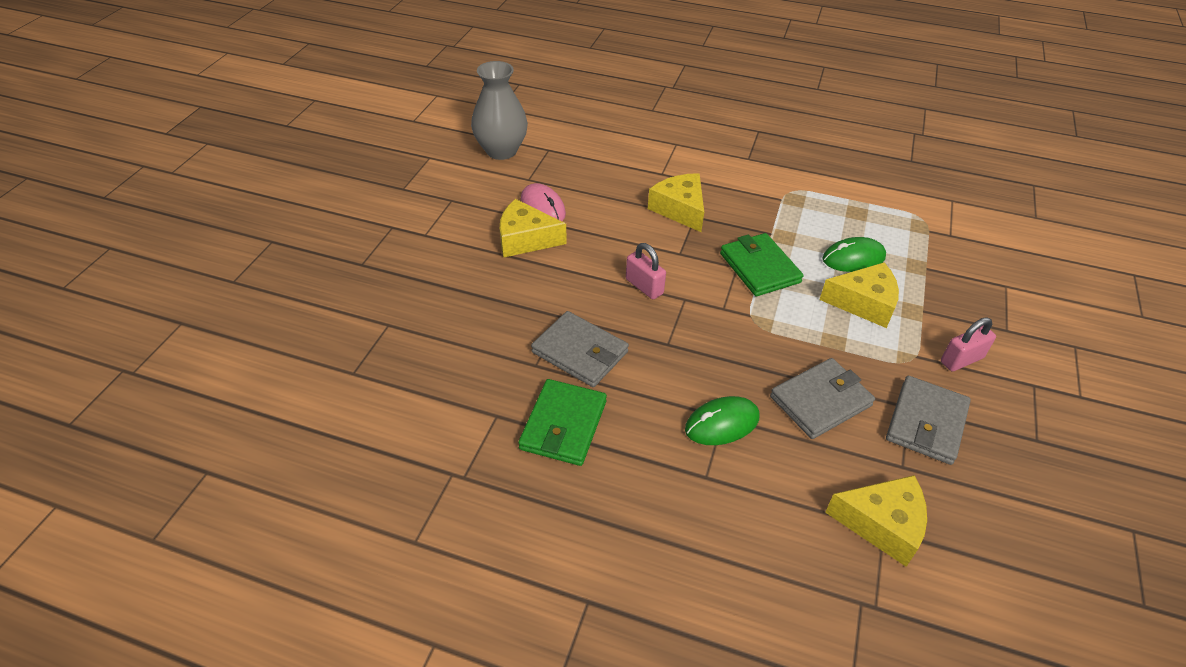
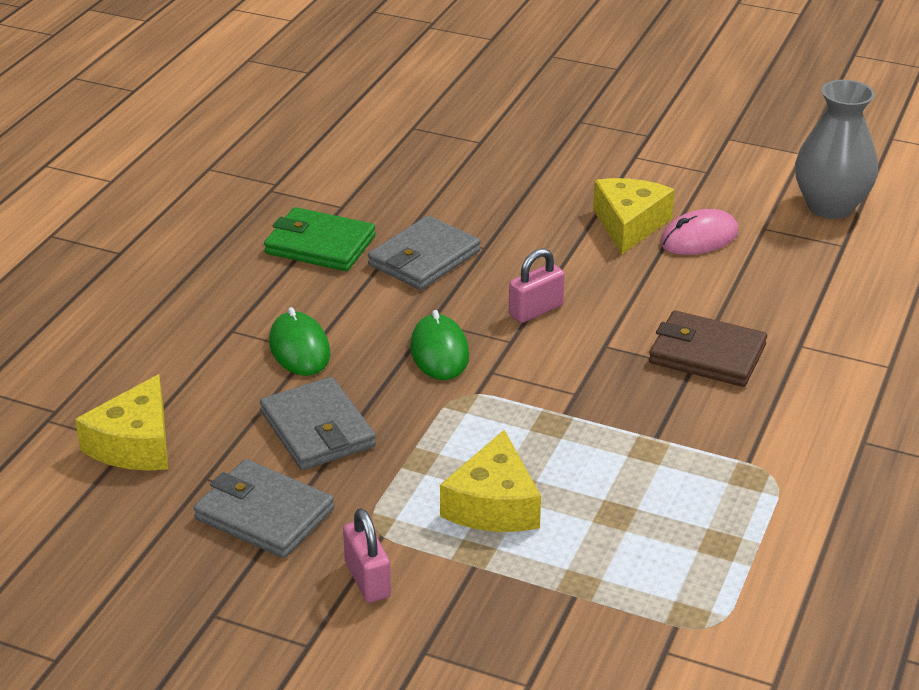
camera: 95 degrees right, 10 degrees down
(680, 209) = (707, 354): yellow cheese -> brown wallet
(760, 268) = (573, 414): green wallet -> none
(853, 258) = (597, 514): green mouse -> green mouse (439, 352)

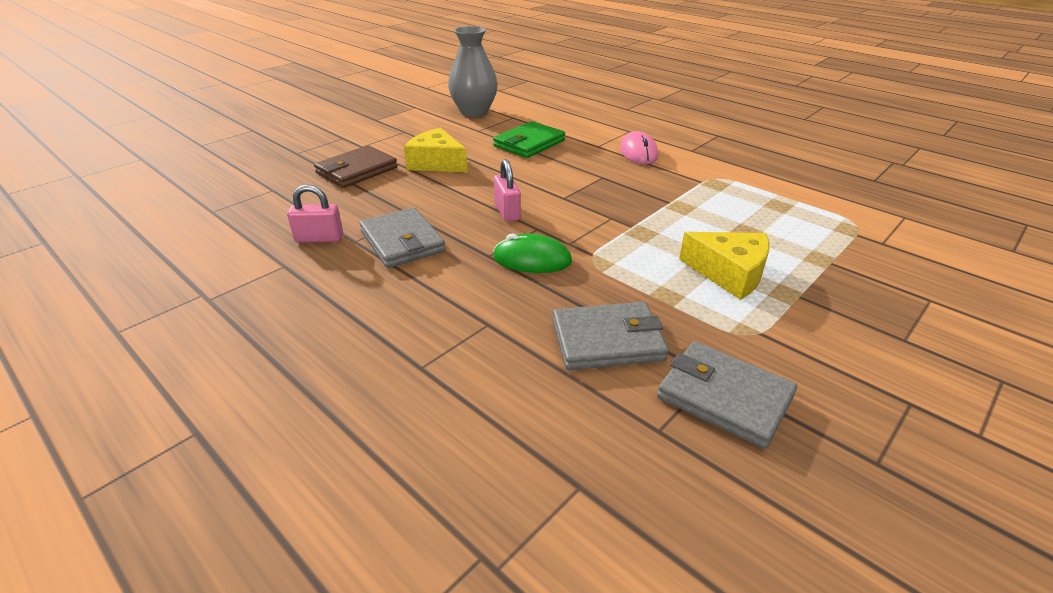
camera: 70 degrees left, 0 degrees up
(135, 444) = (582, 480): yellow cheese -> none
(264, 514) = (724, 397): grey wallet -> grey wallet turned 75 degrees clockwise
(299, 348) = (481, 328): green mouse -> none
(320, 245) = (331, 287): green wallet -> green wallet (529, 143)
(367, 579) = (819, 351): pink padlock -> pink padlock (319, 238)
(699, 238) = (471, 147): pink mouse -> pink mouse (638, 152)
(707, 354) = (592, 170): brown wallet -> brown wallet (357, 170)

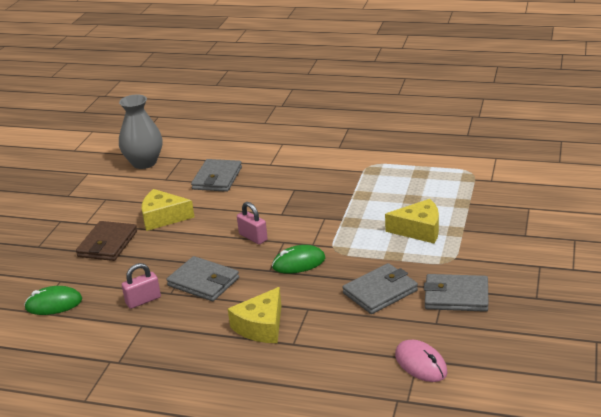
camera: 25 degrees left, 5 degrees down
(237, 210) = (54, 304): none -> green mouse
(407, 324) = (261, 326): none -> yellow cheese
(529, 143) = (217, 178): green wallet -> grey wallet
(638, 152) = (303, 161): pink mouse -> pink mouse (420, 364)

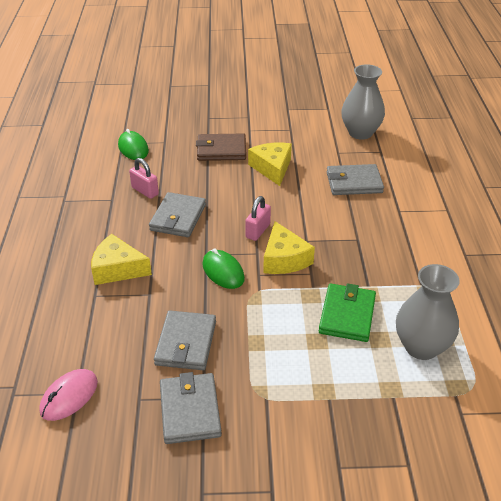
camera: 70 degrees right, 10 degrees up
(380, 292) = (186, 343): grey wallet -> grey wallet turned 60 degrees clockwise
(381, 208) = (347, 315): none -> green wallet
(419, 230) = (314, 356): yellow cheese -> yellow cheese (284, 259)
(426, 183) = (421, 347): none -> grey vase

